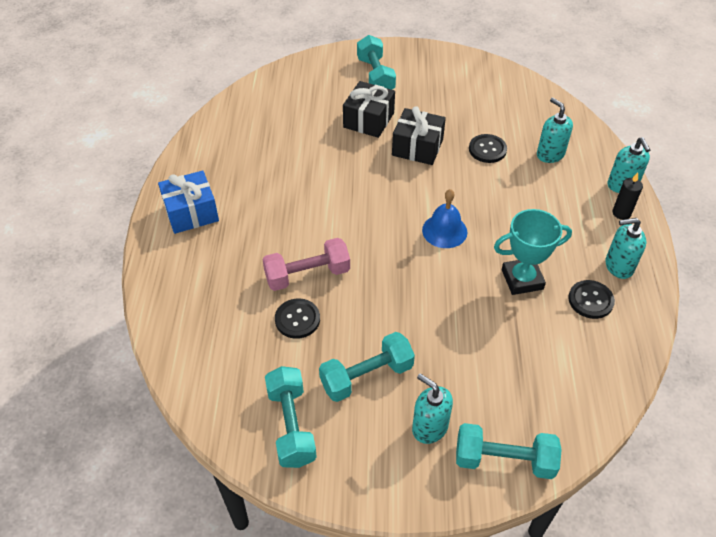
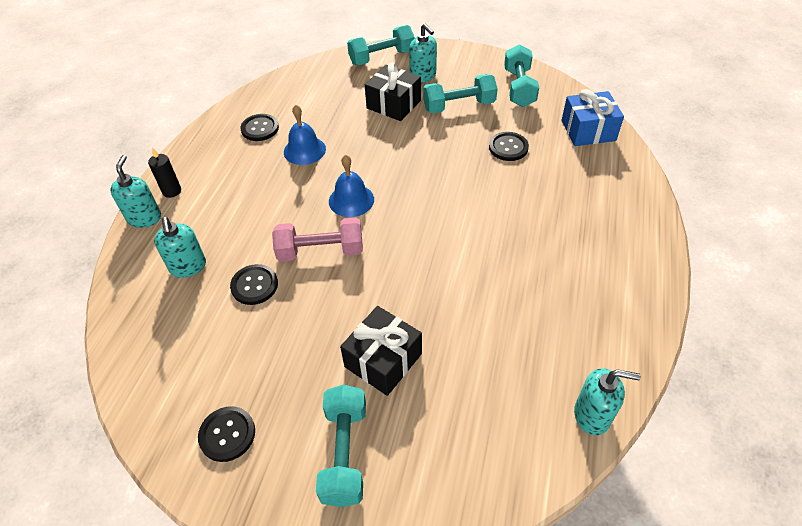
camera: 165 degrees left, 0 degrees up
(191, 212) = (619, 260): blue gift -> blue gift (588, 130)
(307, 275) = (495, 180): pink dumbbell -> pink dumbbell (320, 251)
(417, 147) = (336, 303): black gift -> black gift (393, 104)
(449, 73) = (227, 434): none -> black button
(504, 460) = (382, 57): turquoise dumbbell -> turquoise dumbbell turned 45 degrees counterclockwise
(522, 279) = (304, 150): turquoise trophy -> blue bell
(618, 266) = (216, 148): turquoise soap dispenser -> turquoise soap dispenser (592, 415)

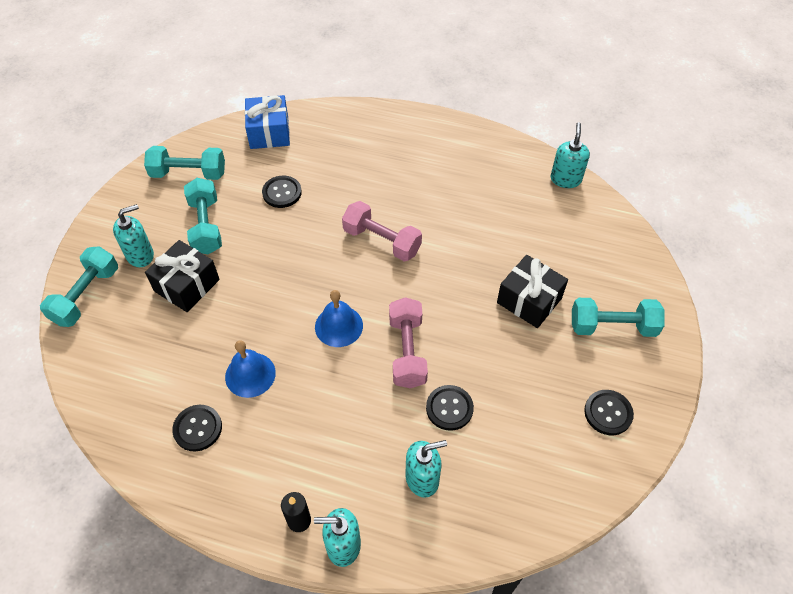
camera: 90 degrees left, 5 degrees up
(382, 57) = (86, 296): turquoise dumbbell -> turquoise dumbbell turned 45 degrees clockwise
(456, 225) = (382, 241): none -> pink dumbbell

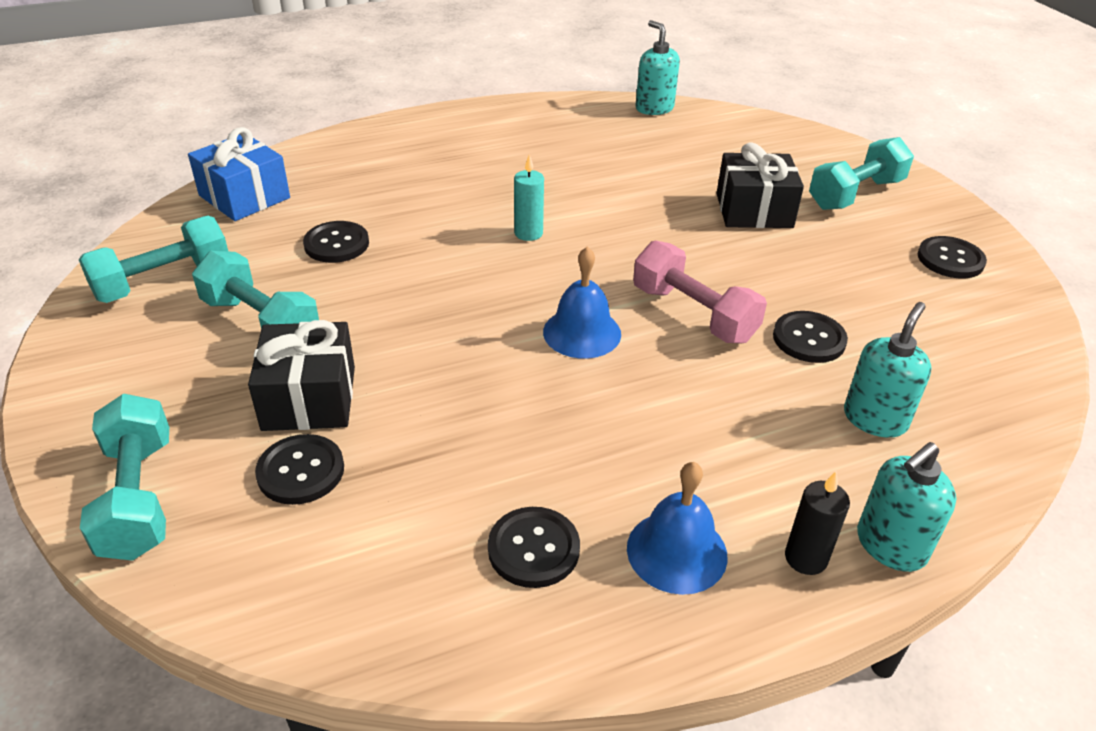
camera: 40 degrees left, 15 degrees down
(140, 255) = (186, 402): turquoise soap dispenser -> none
(150, 323) = (301, 471): none -> black button
(250, 374) = (531, 443): blue bell -> blue bell (677, 551)
(382, 241) = (528, 233): pink dumbbell -> turquoise candle

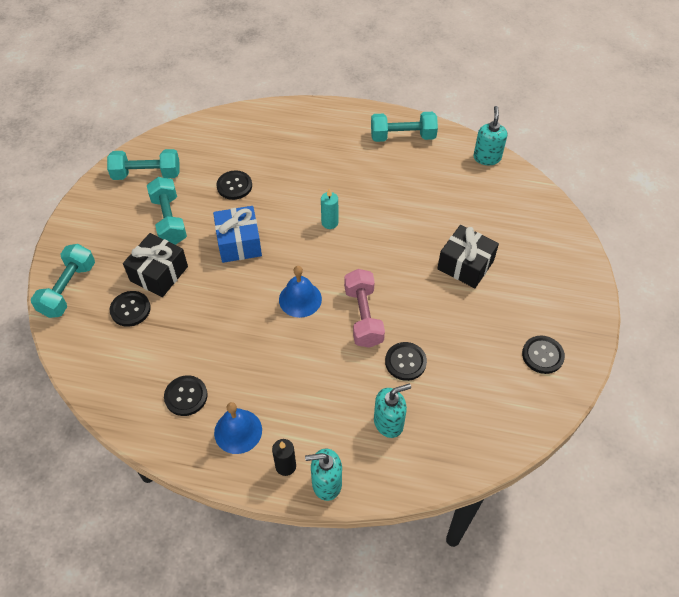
camera: 35 degrees right, 15 degrees up
(244, 197) = (216, 133): blue gift -> blue gift (239, 243)
(855, 194) = (540, 282): turquoise dumbbell -> turquoise dumbbell (402, 137)

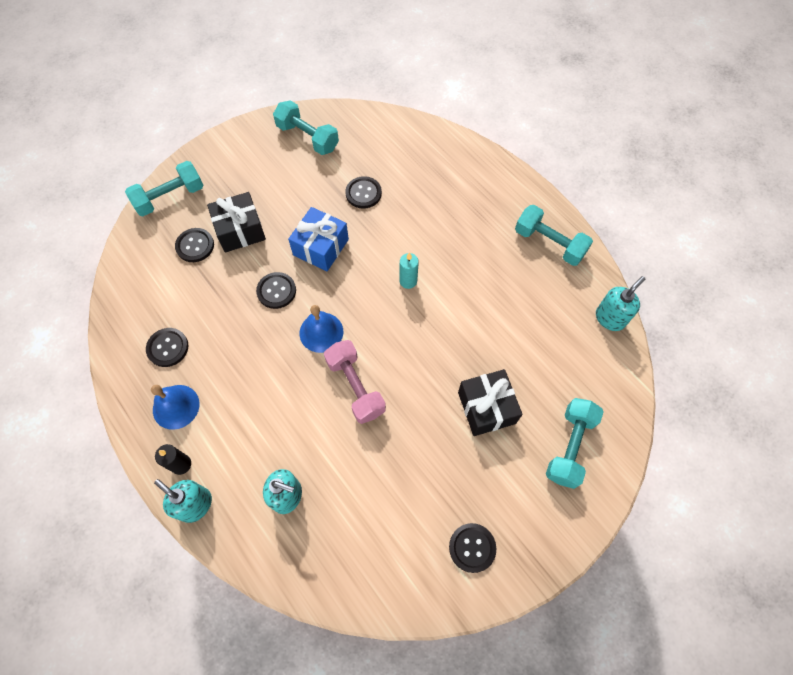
camera: 40 degrees right, 10 degrees up
(169, 220) = (288, 189): turquoise dumbbell -> turquoise dumbbell (569, 446)
(363, 316) = (355, 386): pink dumbbell -> pink dumbbell turned 60 degrees counterclockwise
(405, 362) = (350, 455): black button -> black button (276, 291)

